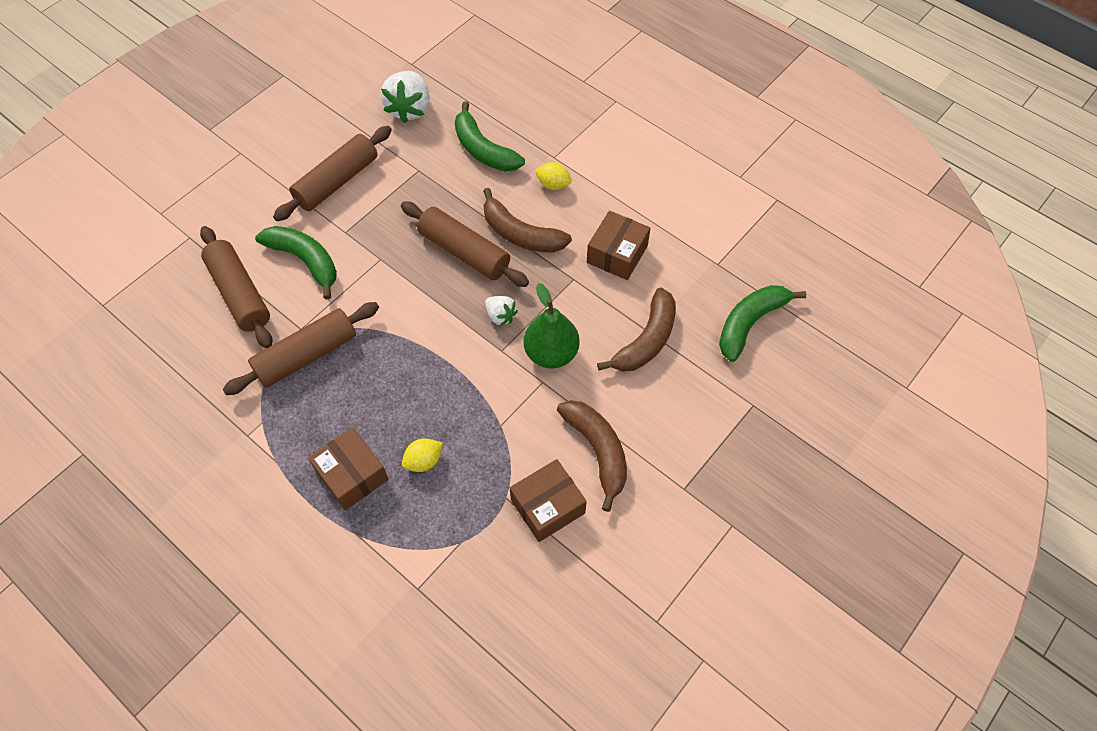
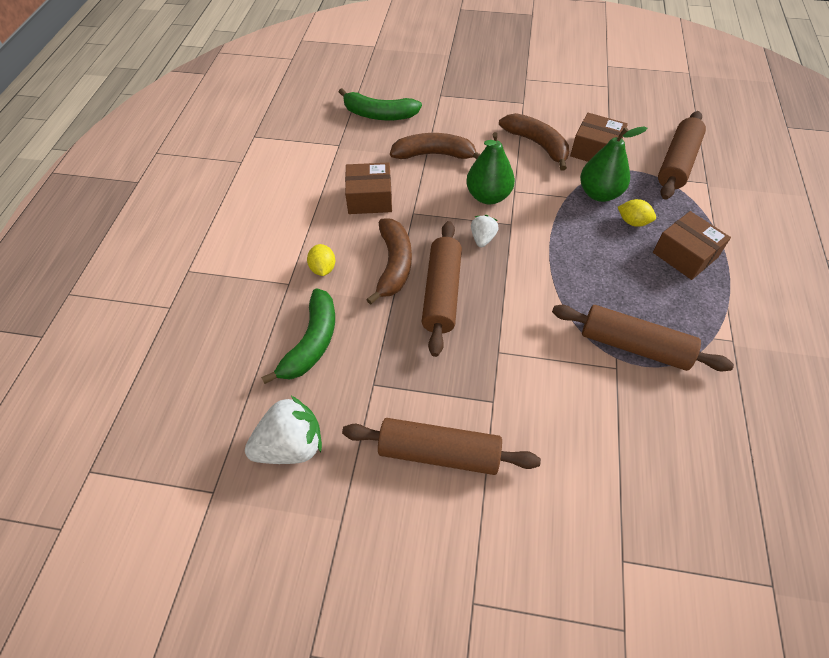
camera: 120 degrees left, 5 degrees down
(239, 294) = (634, 448): brown rolling pin -> brown rolling pin (677, 163)
(305, 261) = (551, 414): green banana -> none
(352, 475) = (685, 255): brown box -> brown box turned 60 degrees counterclockwise
(482, 459) = (599, 194): none -> green pear
(598, 451) = (537, 144): brown banana -> brown banana turned 105 degrees clockwise

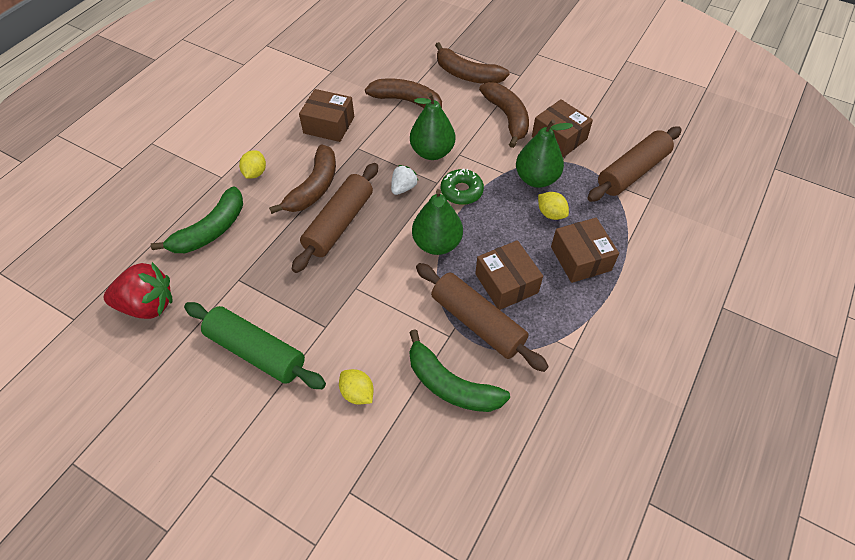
camera: 20 degrees right, 0 degrees up
(291, 446) = (148, 305): white strawberry -> red strawberry
(379, 114) = (382, 53): green banana -> green banana (450, 385)
(439, 452) = (256, 351): brown rolling pin -> green rolling pin
(474, 114) = (467, 75): none -> brown banana
(539, 225) = (461, 191): none -> green donut
(548, 283) = (437, 244): none -> green pear
(567, 457) = (357, 393): none -> yellow lemon
(635, 299) = (506, 283): none -> brown box

